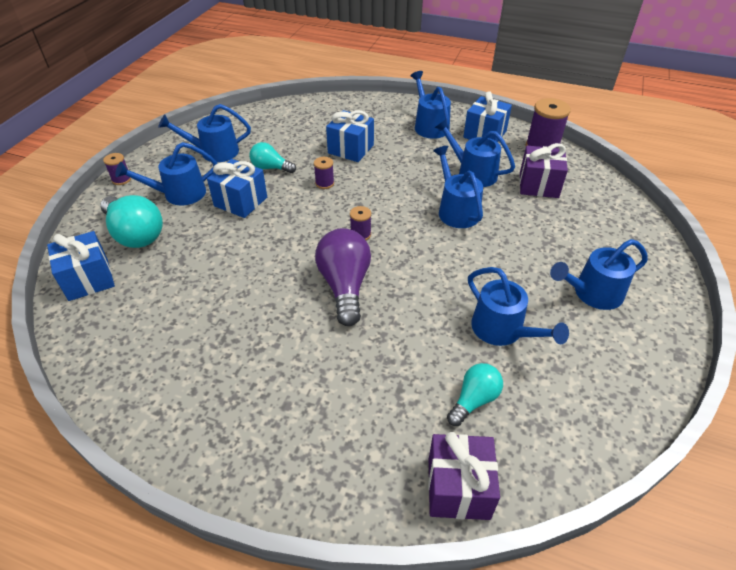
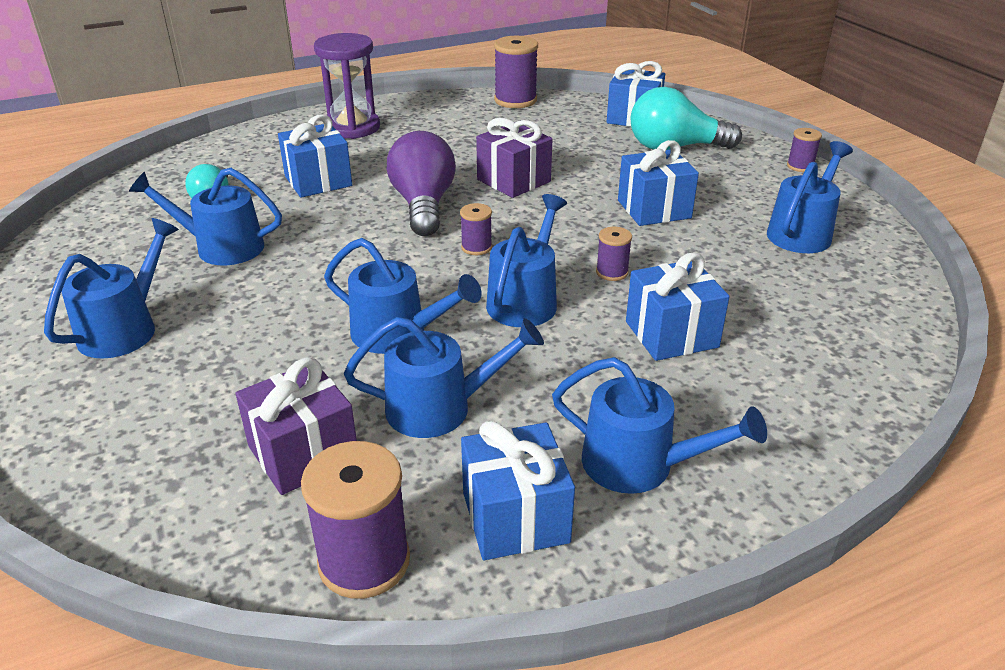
camera: 135 degrees right, 10 degrees down
(101, 371) = (515, 100): none -> purple spool
(179, 194) = (722, 184): blue watering can -> blue watering can (525, 300)
(271, 168) = (705, 253): turquoise light bulb -> none
(273, 436) = (352, 127): none -> purple hourglass
(345, 286) = (423, 205): purple light bulb -> purple light bulb turned 135 degrees counterclockwise
(381, 364) = (318, 181): none -> blue gift
(458, 488) = (191, 160): purple gift -> purple gift (513, 181)

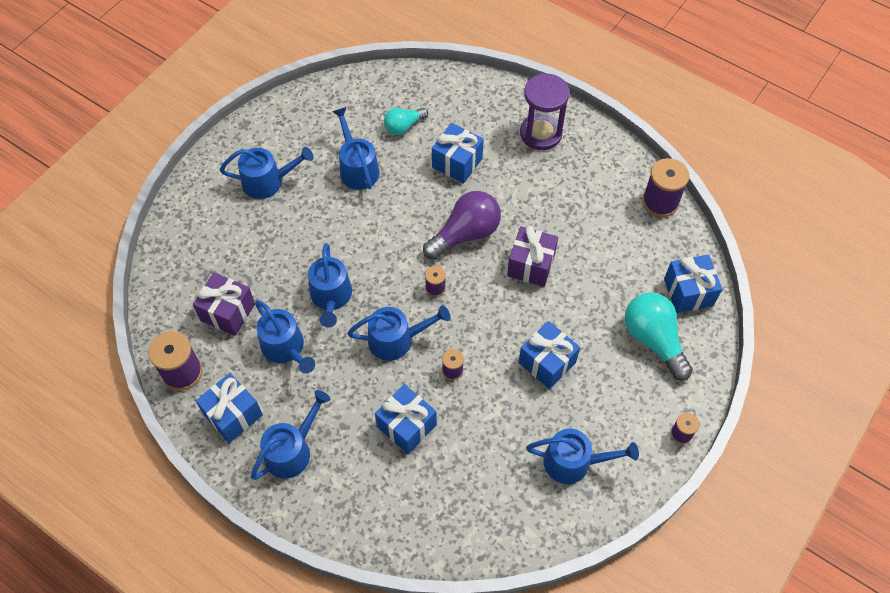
camera: 60 degrees right, 25 degrees up
(639, 464) = (292, 450): blue watering can -> blue watering can turned 135 degrees counterclockwise

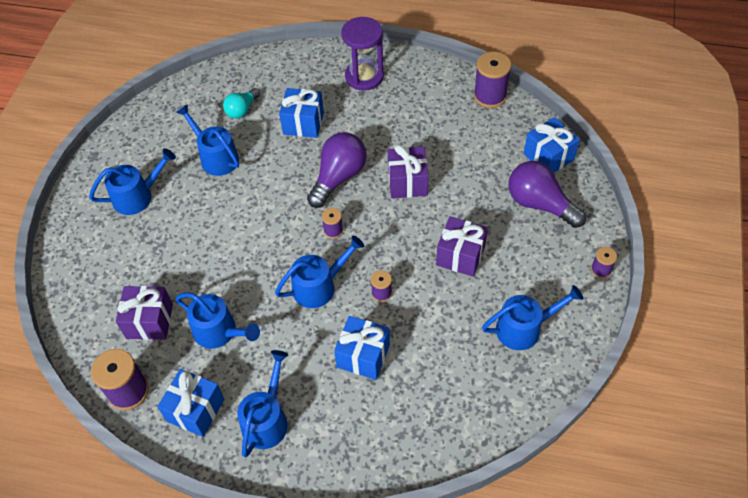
camera: 20 degrees left, 5 degrees down
(331, 297) = (242, 272): blue watering can -> none
(547, 362) = (460, 256): blue gift -> purple gift
(653, 340) = (540, 204): turquoise light bulb -> purple light bulb

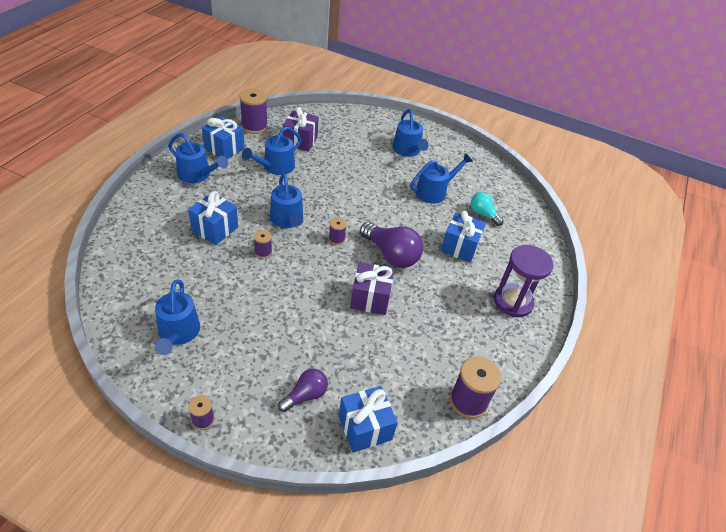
camera: 95 degrees right, 10 degrees down
(460, 256) = (274, 312): purple gift -> none
(540, 204) = (305, 395): purple light bulb -> purple light bulb, size x0.59

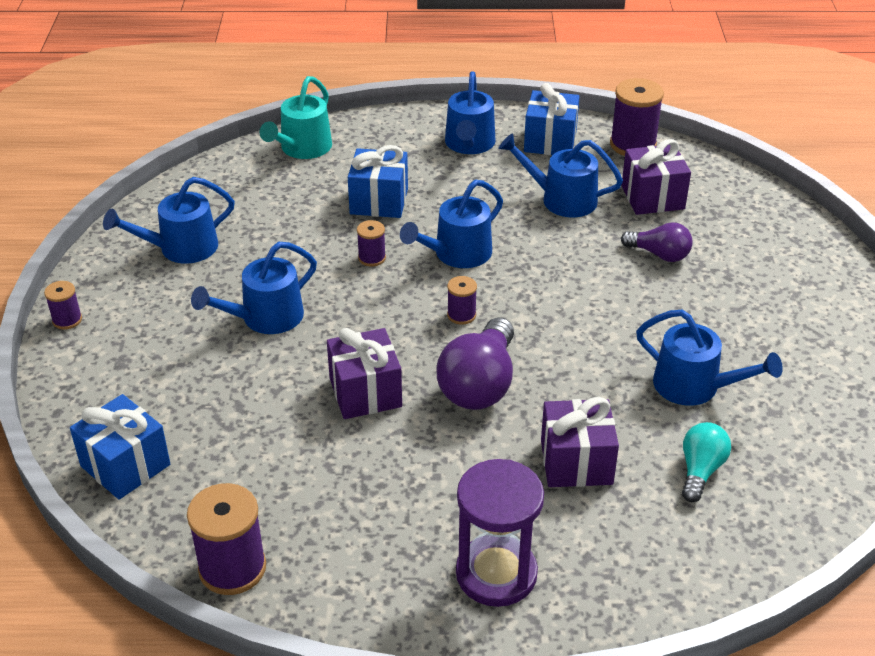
camera: 70 degrees right, 5 degrees down
(129, 239) = (302, 148): none -> turquoise watering can
(305, 395) = (148, 390): purple light bulb -> purple light bulb (659, 254)
(407, 150) = (775, 318): blue watering can -> blue watering can (265, 318)
(459, 247) = (576, 462): blue gift -> purple gift

